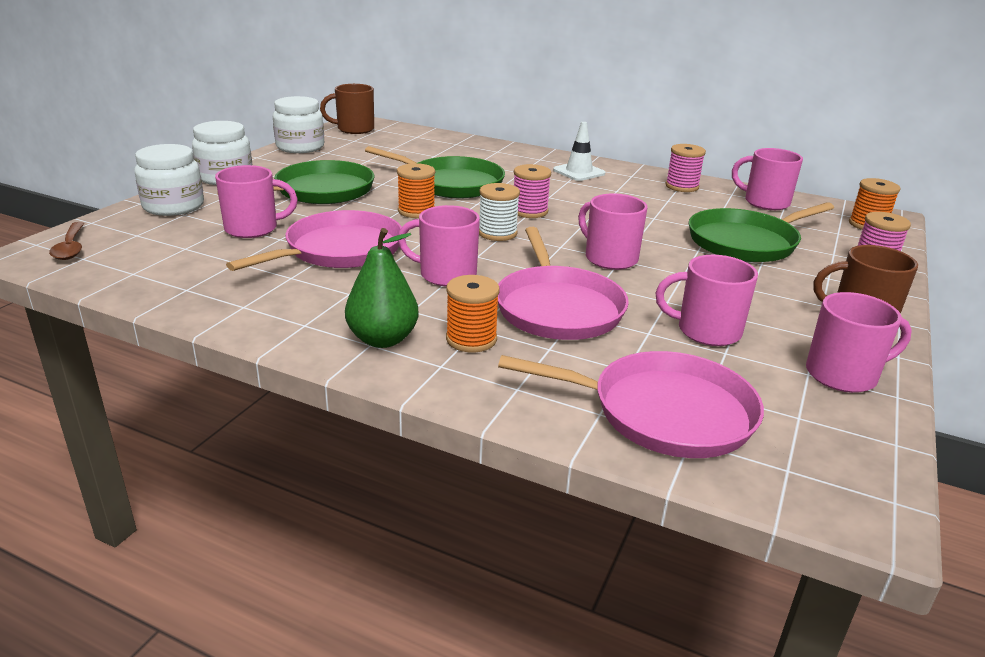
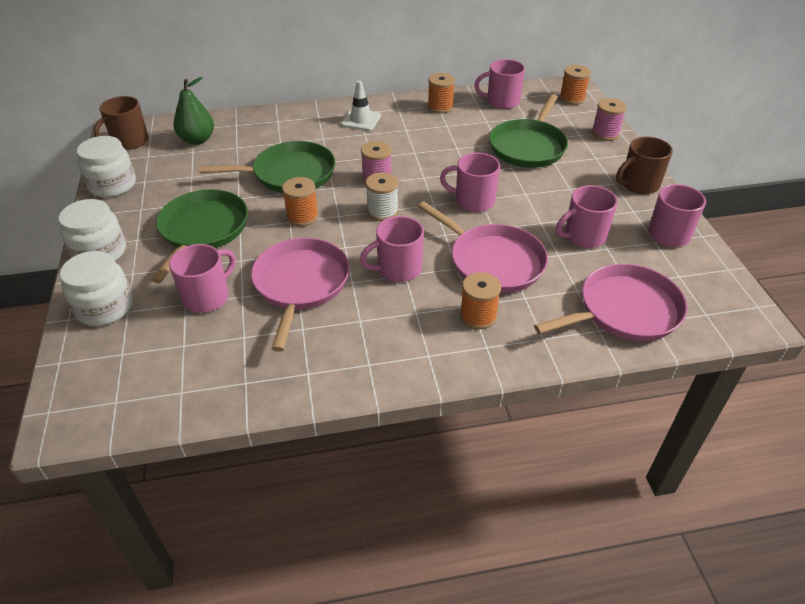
camera: 35 degrees left, 15 degrees up
(71, 247) = (87, 398): brown spoon -> none
(382, 339) = (430, 347): green pear -> green pear (197, 140)
(682, 186) = (440, 107): pink spool -> orange spool

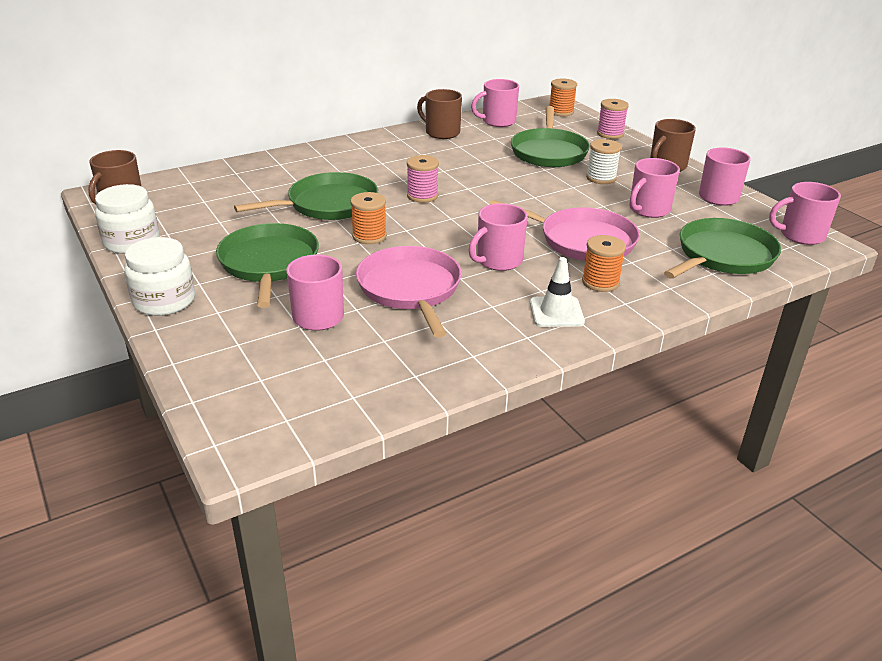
camera: 20 degrees left, 10 degrees down
(105, 307) = (209, 345): white jar -> none
(197, 140) = (201, 191): green pear -> none
(361, 120) = (369, 152): white traffic cone -> white traffic cone (556, 312)
(382, 212) = (448, 220): white spool -> white spool (601, 178)
(440, 107) = (441, 132): orange spool -> brown mug
(473, 201) = (529, 199): pink mug -> pink mug (800, 235)
(624, 310) = (723, 256): pink pan -> green pan

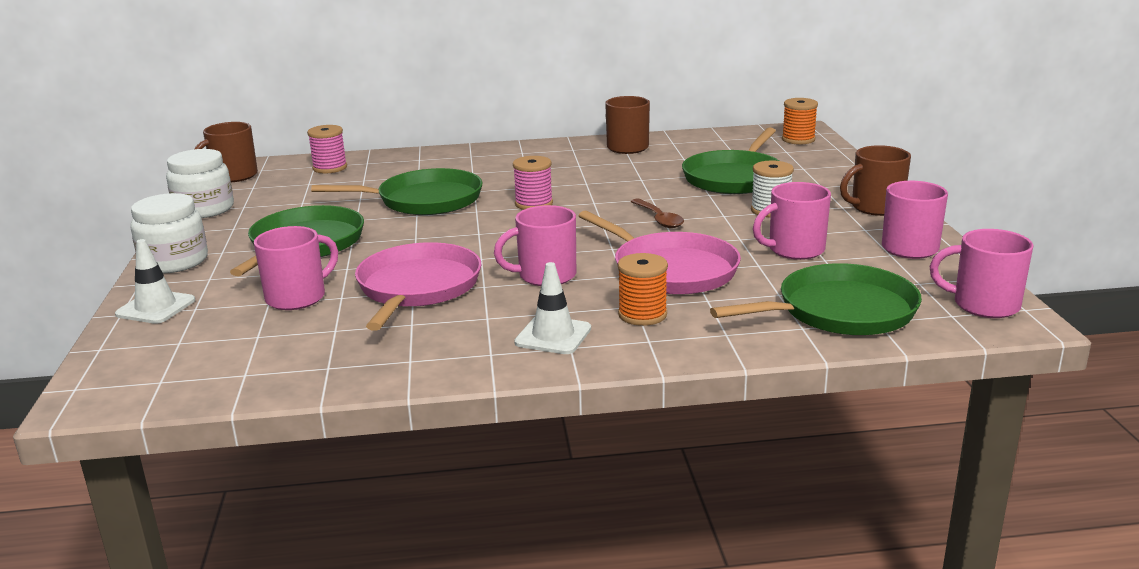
camera: 25 degrees right, 10 degrees down
(199, 350) = (156, 307): none -> white traffic cone
(369, 236) = (432, 234): orange spool -> none
(497, 121) = (706, 142): pink mug -> none
(531, 196) = (659, 219): none -> brown spoon
(610, 134) = (837, 167): pink spool -> pink spool (330, 168)

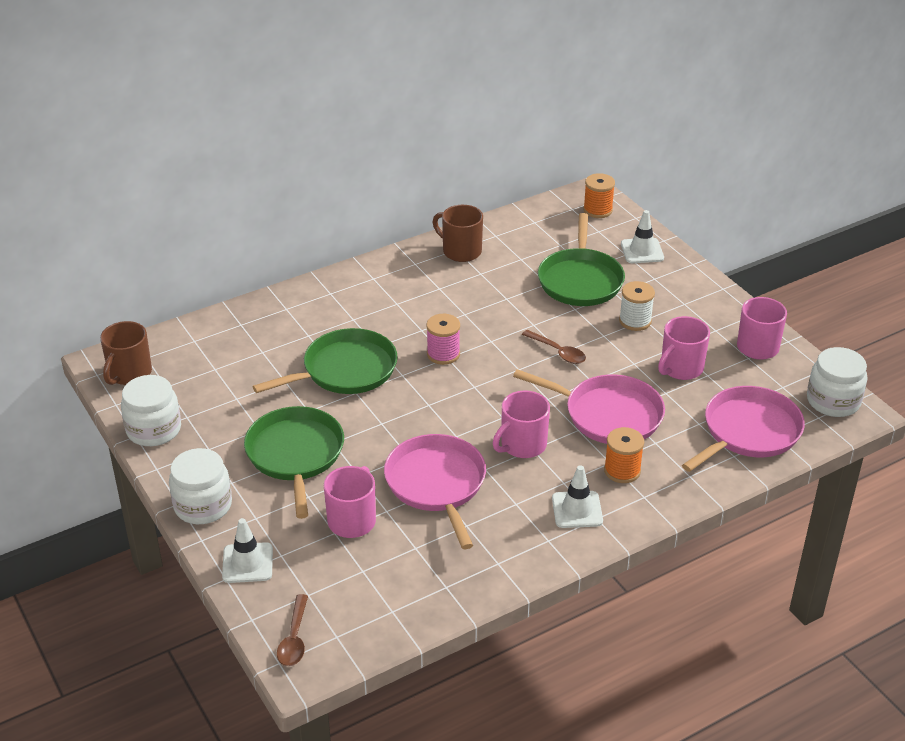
camera: 25 degrees left, 15 degrees up
(116, 373) = (294, 639): none -> brown spoon
(330, 168) = (213, 340): pink spool -> none
(824, 168) = (642, 251): none -> white traffic cone
(840, 311) = (748, 432): green pan -> pink pan
(875, 208) = (708, 300): brown mug -> none
(983, 305) = (833, 401): pink mug -> white jar

